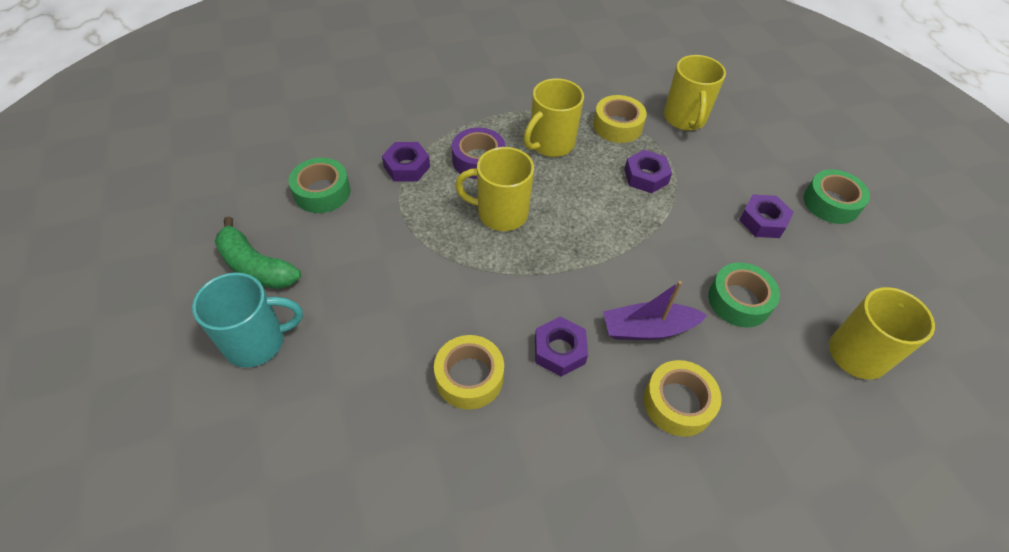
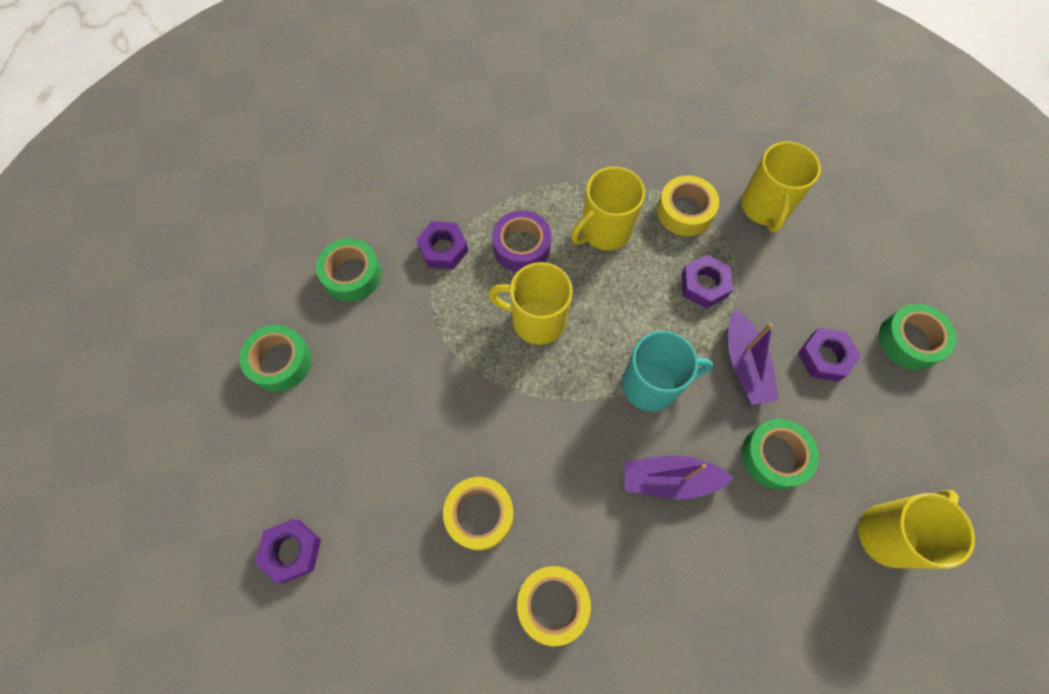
camera: 10 degrees right, 15 degrees up
(256, 266) = (280, 362): green banana -> green tape
(257, 342) = (278, 451): turquoise mug -> turquoise mug (652, 385)
(559, 350) = (574, 494): purple nut -> purple nut (292, 551)
(678, 403) = (684, 569): yellow tape -> yellow tape (552, 604)
(695, 232) = (745, 364): none -> purple boat

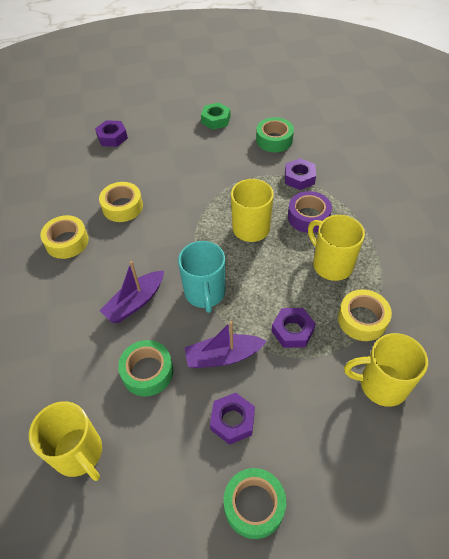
camera: 90 degrees right, 15 degrees down
(280, 362) = (216, 120): green tape -> green nut
(669, 480) = (135, 302): purple boat -> purple boat turned 135 degrees counterclockwise

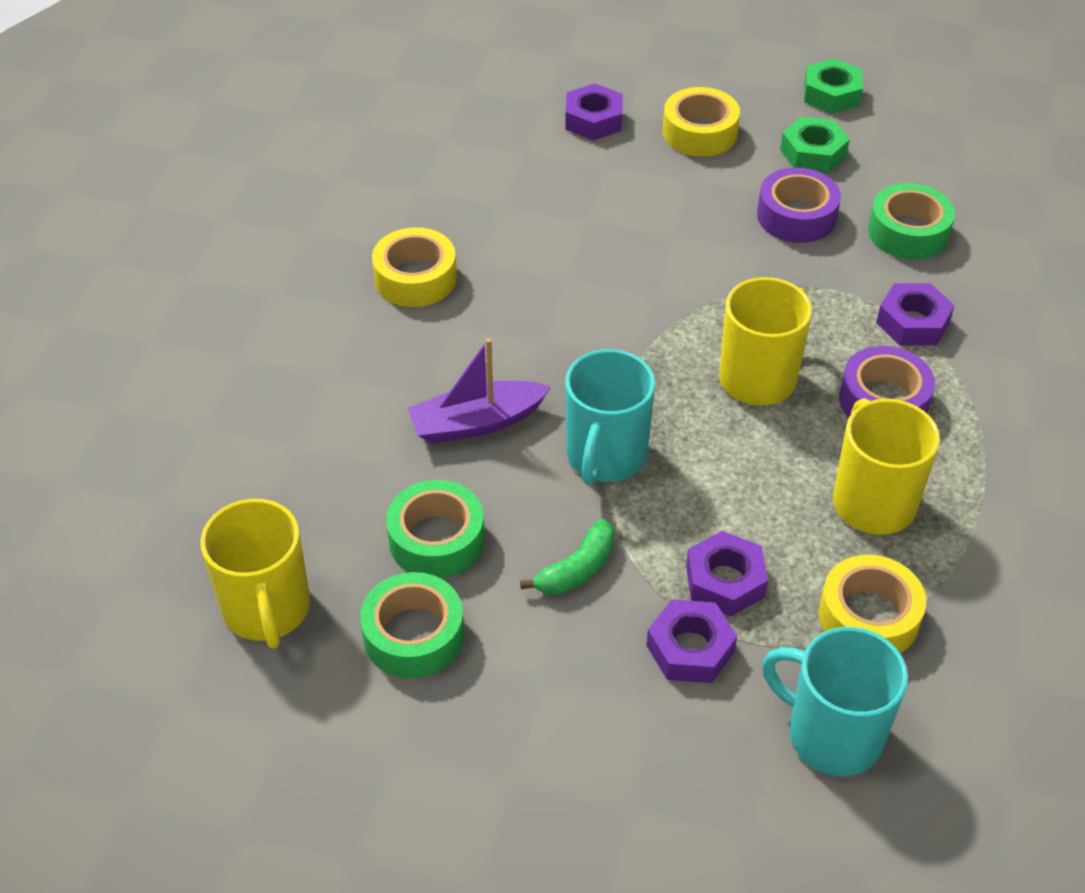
camera: 25 degrees right, 5 degrees down
(122, 207) = (543, 253): yellow tape -> yellow tape (699, 133)
(209, 93) = (831, 94): none -> green nut
(223, 356) = (576, 569): purple boat -> green banana
(225, 149) = (796, 216): none -> purple tape
(232, 421) = (533, 673): purple nut -> purple nut (690, 649)
(254, 505) = (494, 807): green tape -> green tape (413, 635)
(381, 384) = (831, 735): yellow mug -> turquoise mug

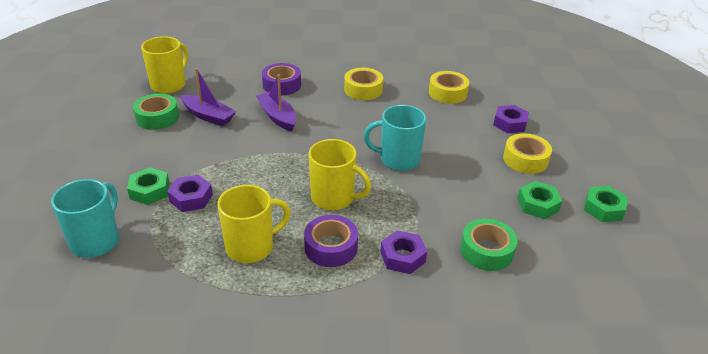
camera: 75 degrees right, 10 degrees down
(267, 610) = (169, 85): yellow mug -> yellow mug turned 150 degrees clockwise
(436, 539) = (208, 116): green tape -> purple boat
(576, 569) = (195, 153): green banana -> none
(605, 456) = (265, 154): turquoise mug -> turquoise mug (398, 159)
(690, 649) = (150, 191): purple nut -> green nut
(796, 216) = (474, 202): purple tape -> purple tape (282, 85)
(868, 617) = (170, 250): yellow tape -> yellow tape (447, 93)

